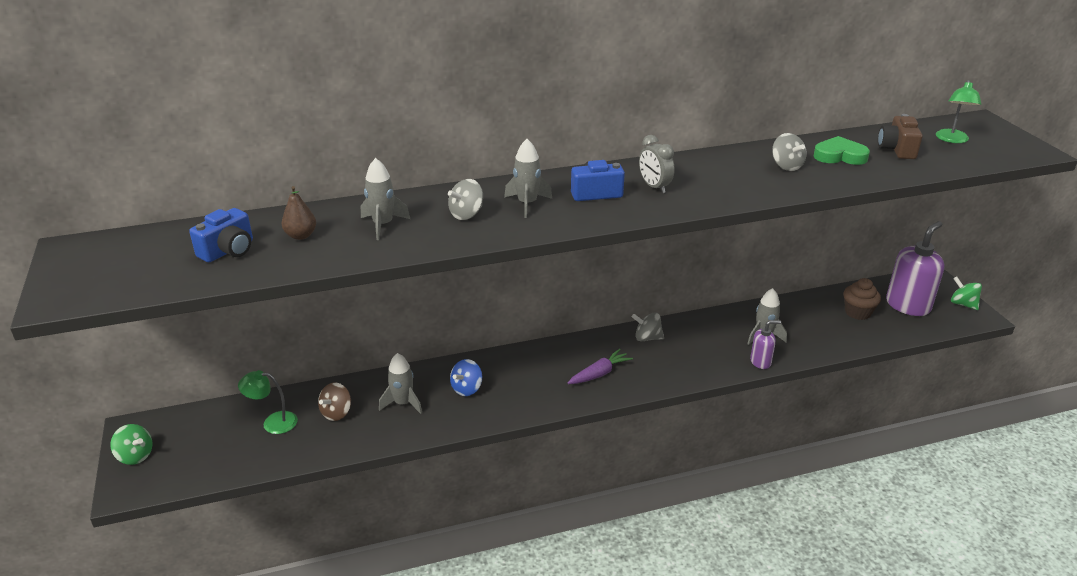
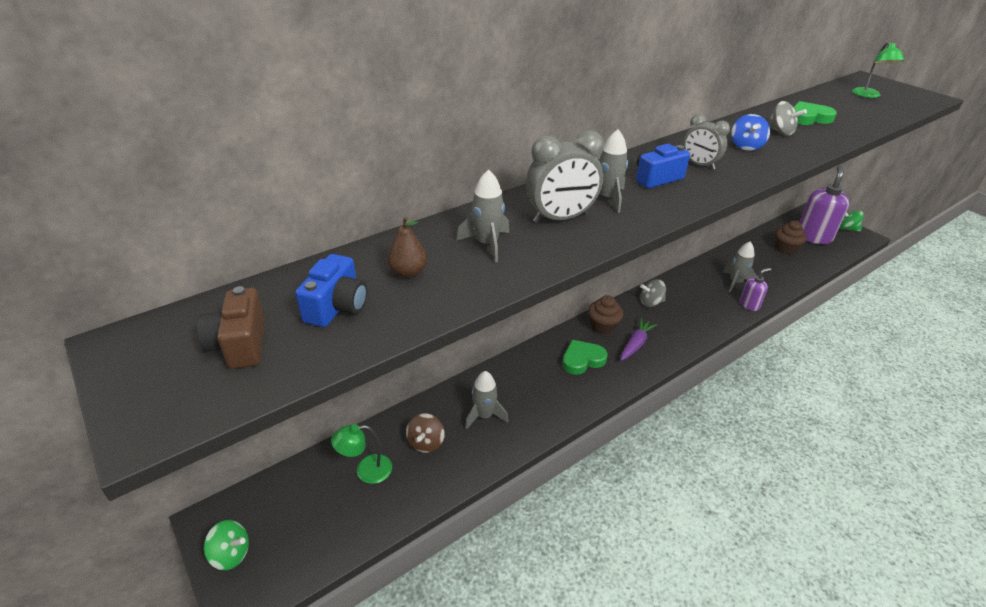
camera: 20 degrees left, 5 degrees up
(466, 214) = (560, 218): grey spinning top -> grey clock
(467, 389) = (533, 386): blue spinning top -> blue spinning top (746, 146)
(532, 376) = (582, 360): none -> green heart
(576, 351) = (603, 327): none -> brown cupcake
(897, 149) = (841, 107): brown camera -> brown camera (240, 344)

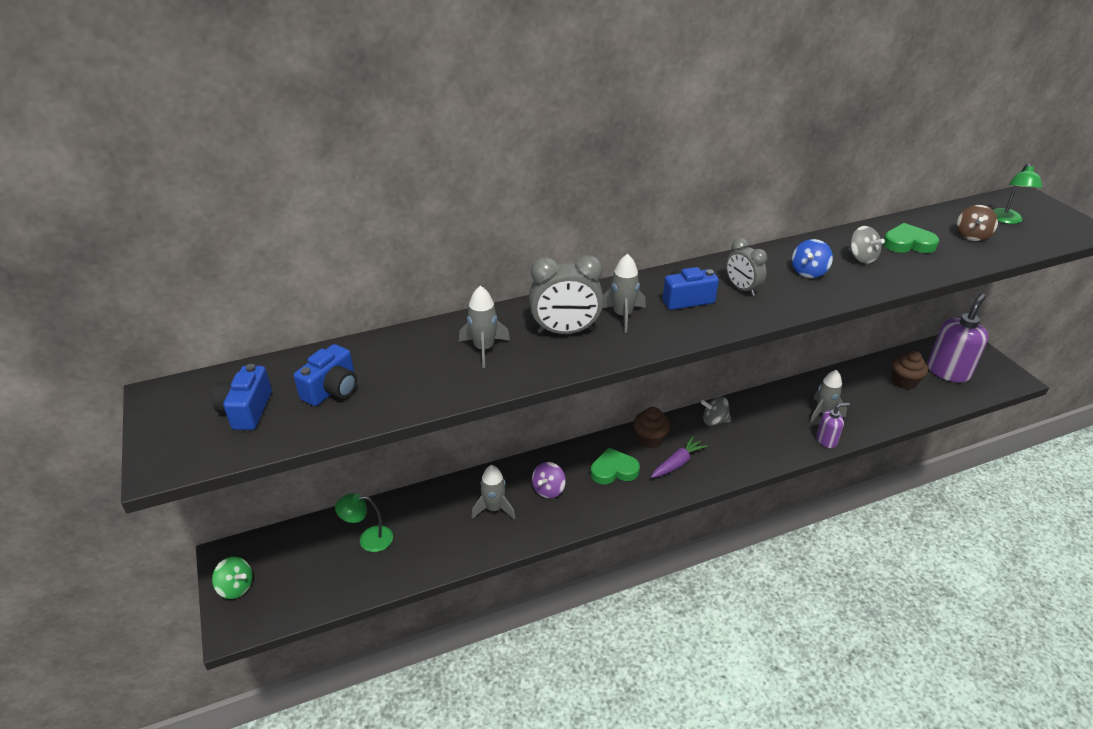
camera: 15 degrees right, 0 degrees up
(240, 344) = (246, 410): brown camera -> blue camera
(408, 272) = (403, 367): brown pear -> none
(426, 442) = (430, 524): brown spinning top -> brown spinning top (972, 236)
(529, 388) = (548, 489): none -> purple spinning top
(846, 229) = (997, 367): green spinning top -> none

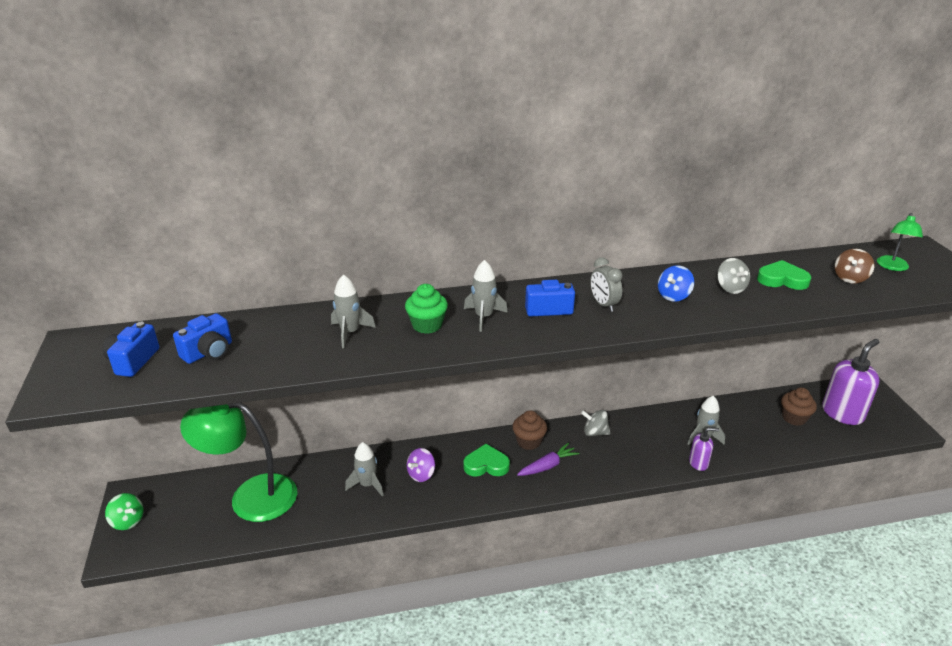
camera: 10 degrees right, 5 degrees down
(368, 539) = (251, 496): green lamp -> green lamp, size x2.15
(565, 331) = (427, 325): grey clock -> green cupcake

